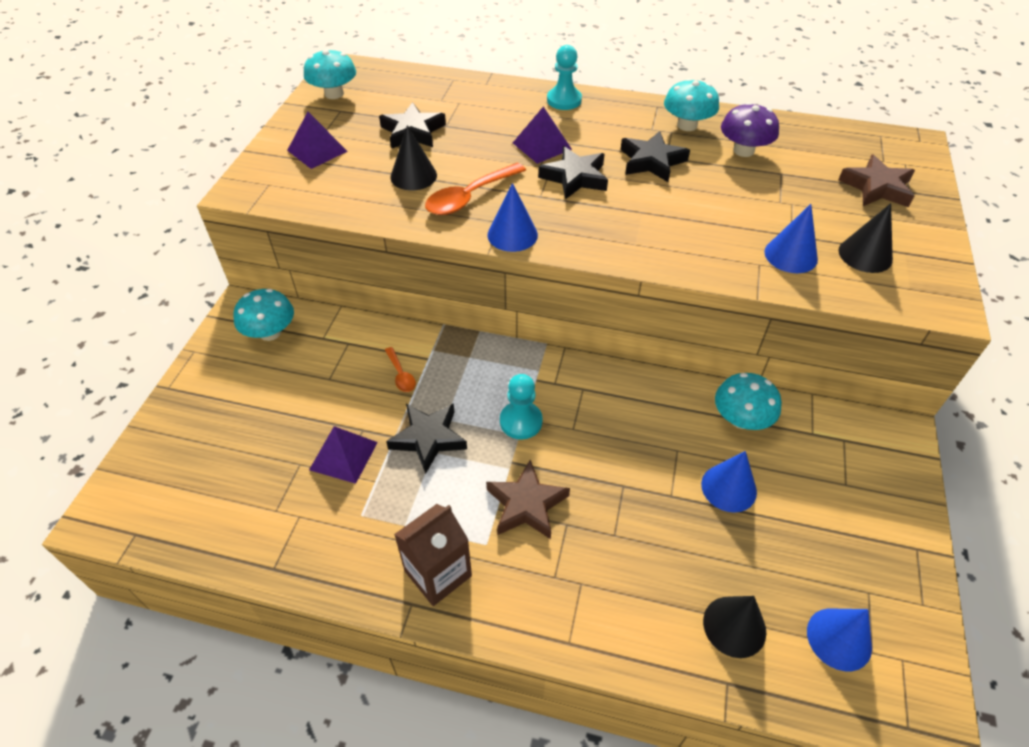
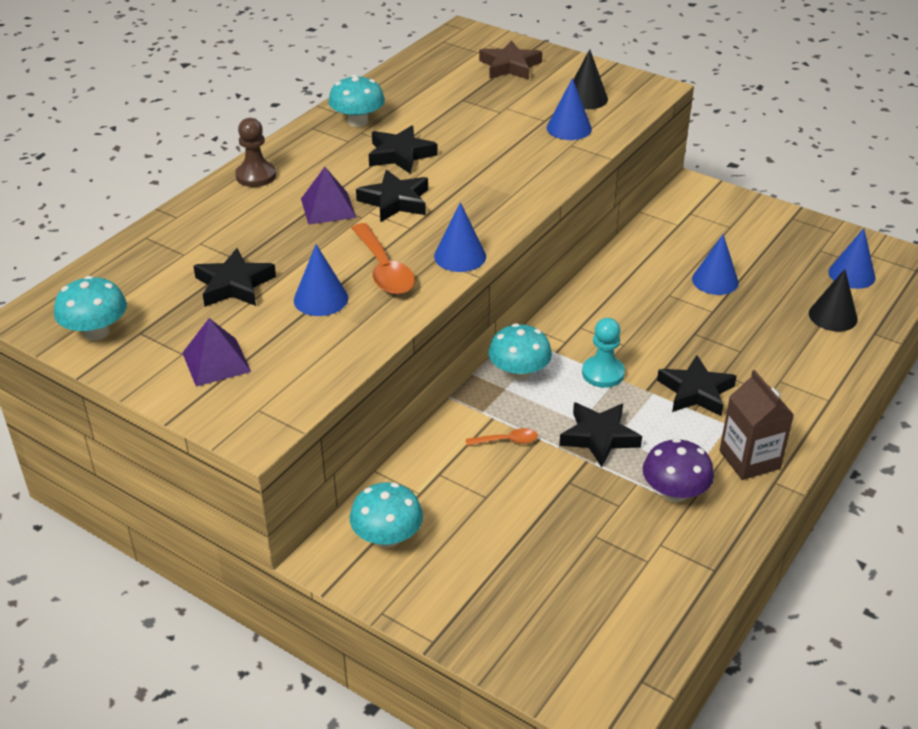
camera: 70 degrees left, 10 degrees down
(343, 455) = (597, 500): purple pyramid -> none
(413, 176) = (321, 299): black cone -> blue cone
(526, 504) = (695, 391): brown star -> black star
(564, 100) = (256, 176): turquoise pawn -> brown pawn
(741, 419) = (650, 253): turquoise mushroom -> turquoise mushroom (519, 373)
(743, 150) = (418, 106): purple mushroom -> purple mushroom (674, 492)

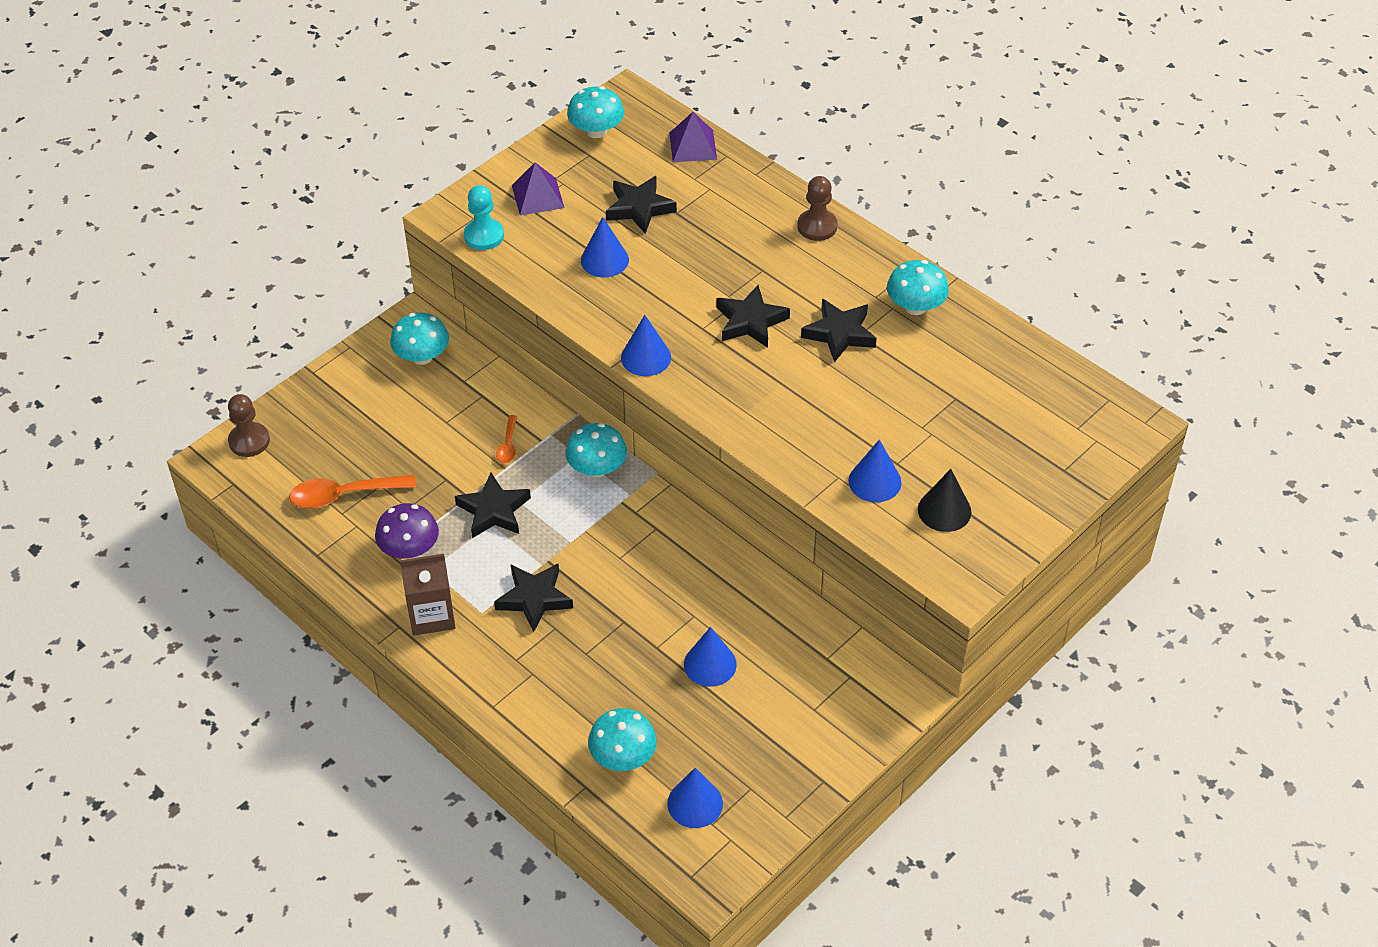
camera: 100 degrees right, 10 degrees up
(328, 208) = (749, 273): purple pyramid -> purple pyramid (693, 146)
(384, 269) = (638, 303): orange spoon -> orange spoon (344, 495)
(510, 66) = (1035, 452): brown star -> none
(567, 681) = (249, 441): none -> brown pawn
(603, 373) = (580, 531): turquoise pawn -> turquoise pawn (484, 236)
(833, 316) = (623, 756): black cone -> turquoise mushroom

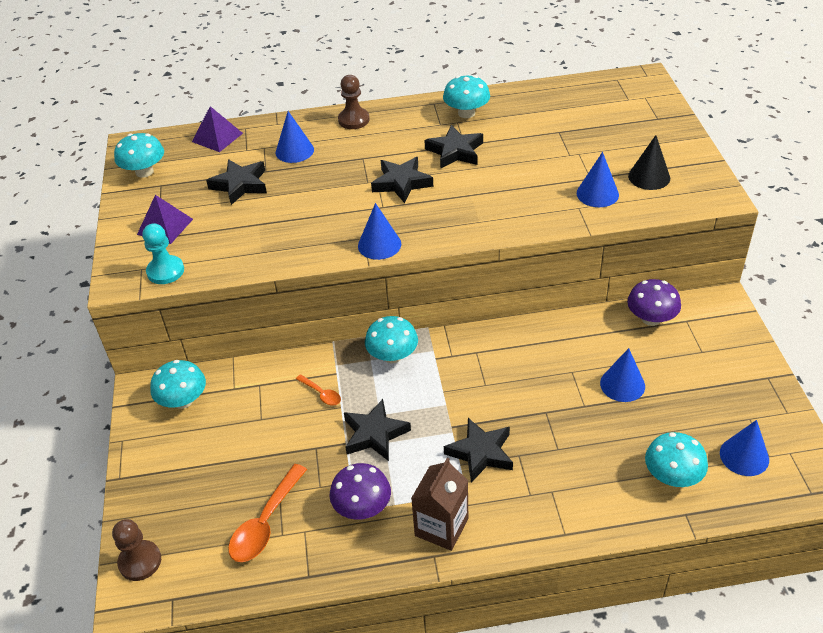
camera: 50 degrees left, 5 degrees down
(604, 260) = (266, 222): blue cone -> blue cone (294, 151)
(826, 645) = (651, 318): none -> purple mushroom

